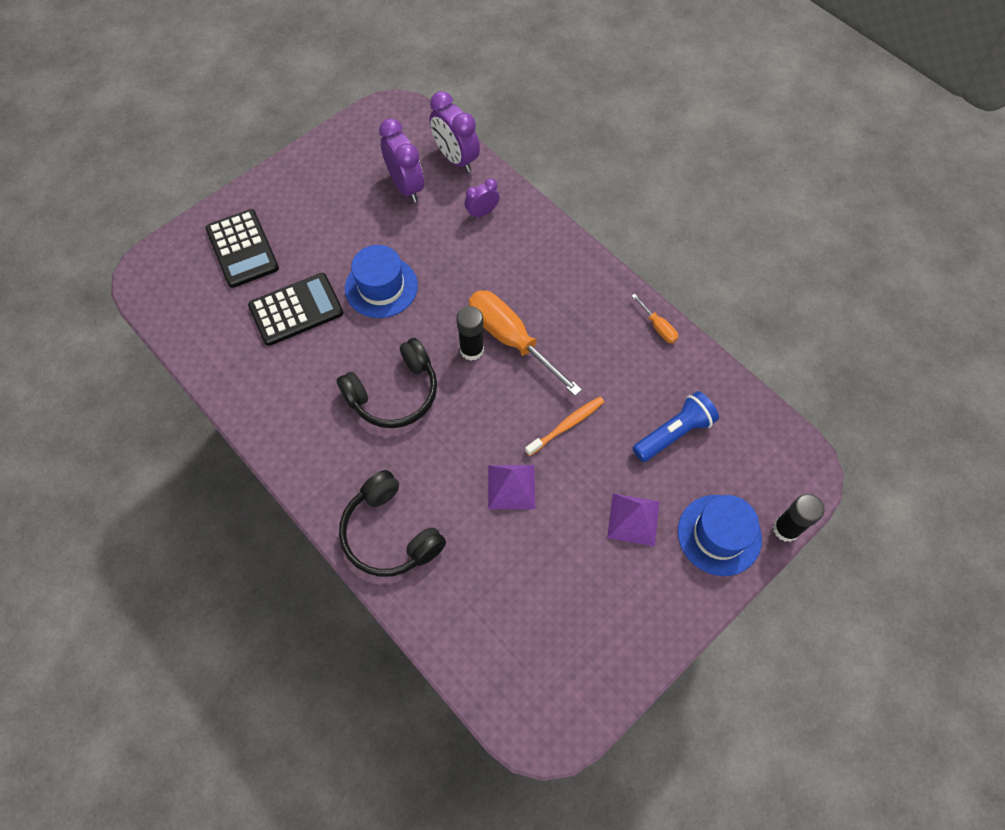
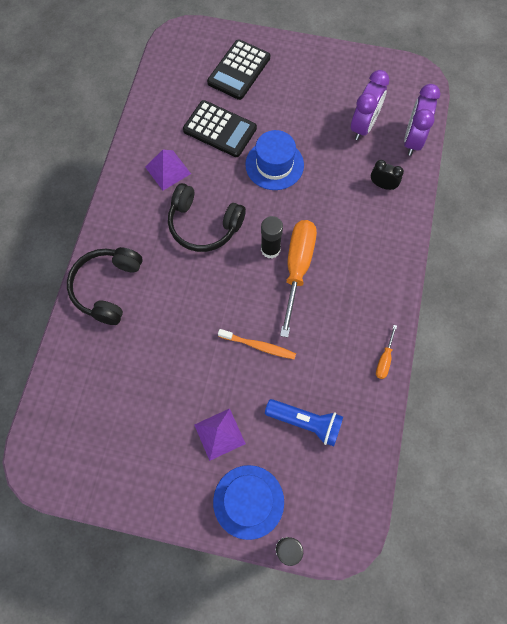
camera: 55 degrees right, 5 degrees up
(482, 212) = (382, 185): purple clock -> black clock
(511, 486) = (188, 339): purple pyramid -> purple pyramid (168, 170)

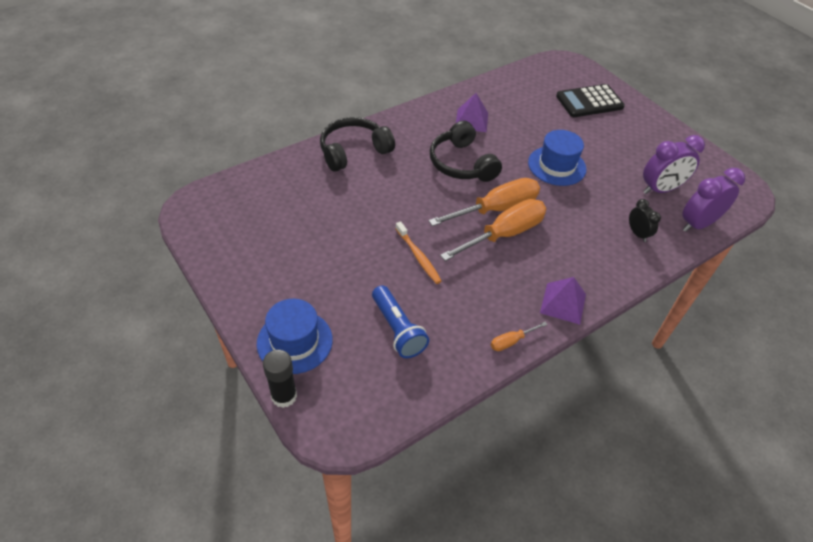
camera: 40 degrees right, 20 degrees down
(219, 129) = (536, 123): black calculator -> none
(219, 434) = (326, 284): purple pyramid -> purple pyramid (563, 303)
(270, 249) = (496, 209): black glue stick -> orange screwdriver

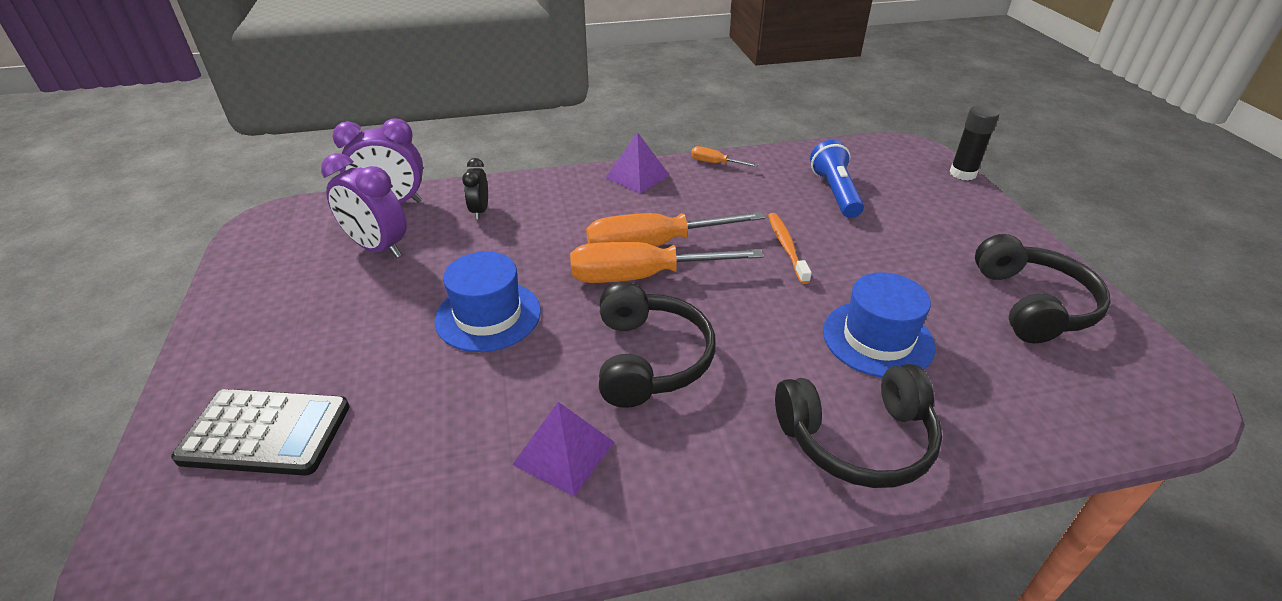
camera: 155 degrees left, 10 degrees down
(255, 249) = (1032, 304): none -> black headphones
(294, 341) = (956, 205): blue hat -> blue hat (877, 339)
(511, 341) = (715, 163): orange screwdriver -> orange screwdriver turned 150 degrees counterclockwise
(660, 189) = (377, 248): purple clock -> purple clock turned 150 degrees counterclockwise

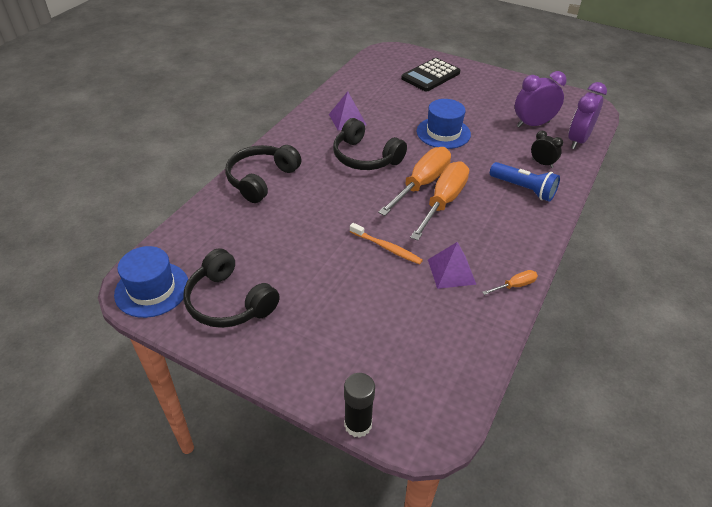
camera: 130 degrees right, 5 degrees up
(637, 176) = (530, 238): purple pyramid -> purple pyramid (451, 271)
(835, 192) = (416, 317): blue flashlight -> blue flashlight (524, 189)
(877, 339) = (290, 225): blue hat -> blue hat (152, 289)

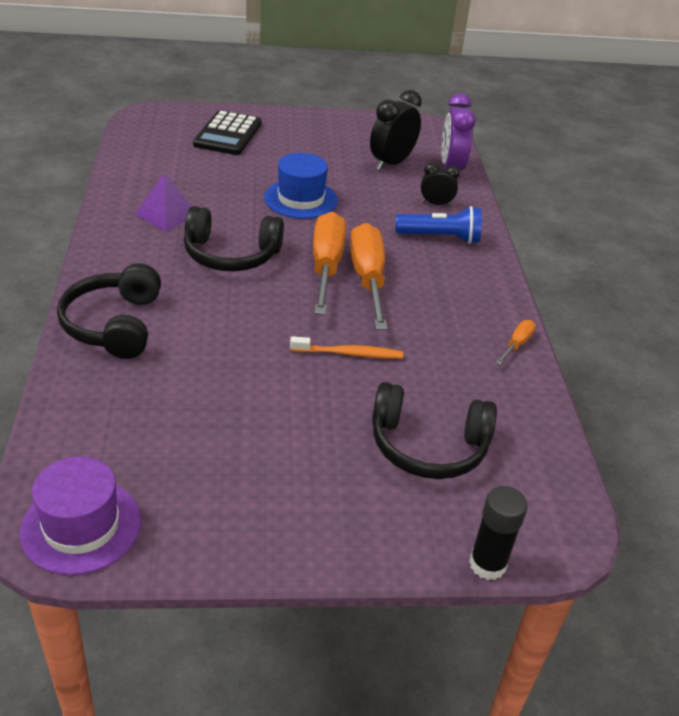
camera: 35 degrees left, 5 degrees down
(152, 289) = (81, 526): blue hat -> purple hat
(229, 302) = (209, 495): black headphones -> black headphones (428, 446)
(451, 271) = (442, 354): purple pyramid -> none
(533, 124) = (391, 163): purple clock -> black clock

